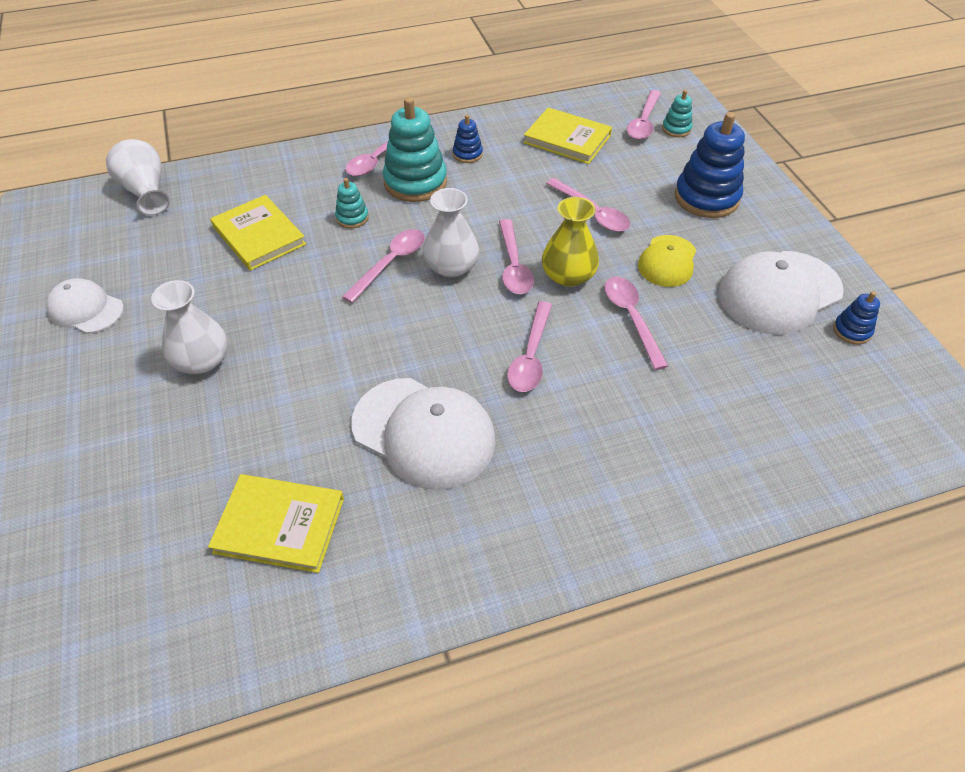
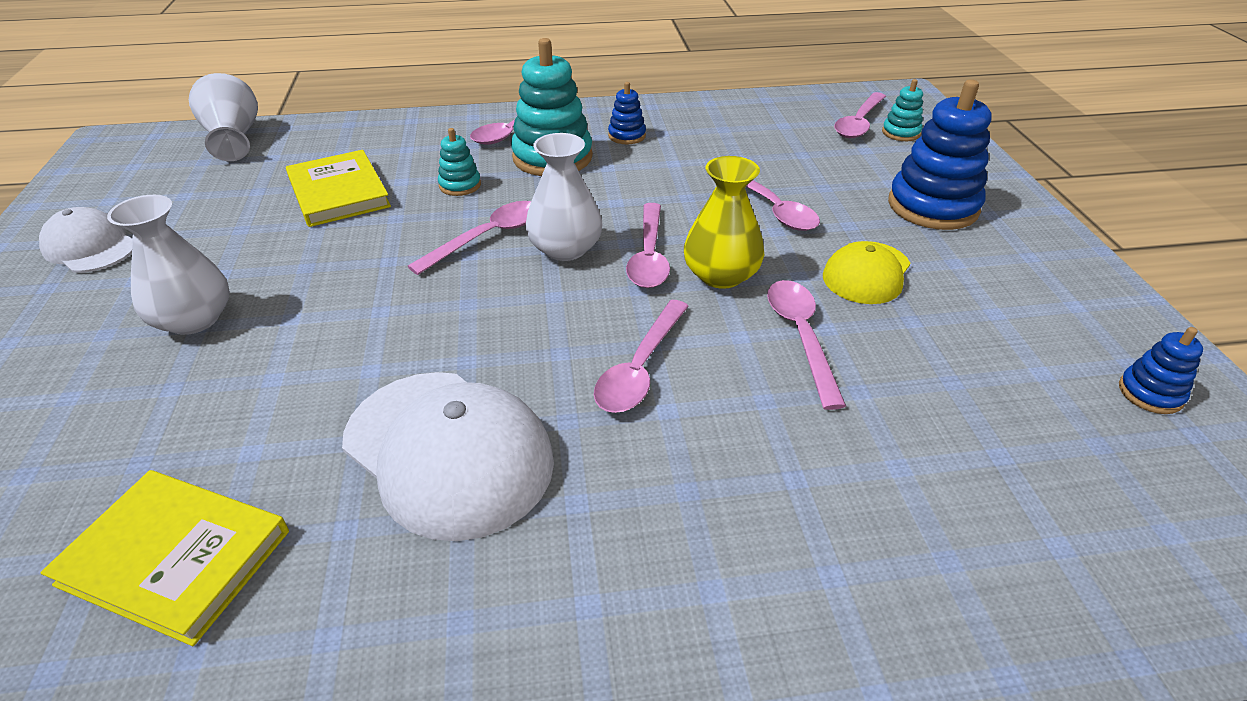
camera: 10 degrees right, 10 degrees down
(567, 139) = (756, 131): yellow book -> none
(779, 292) = (1032, 329): white cap -> none

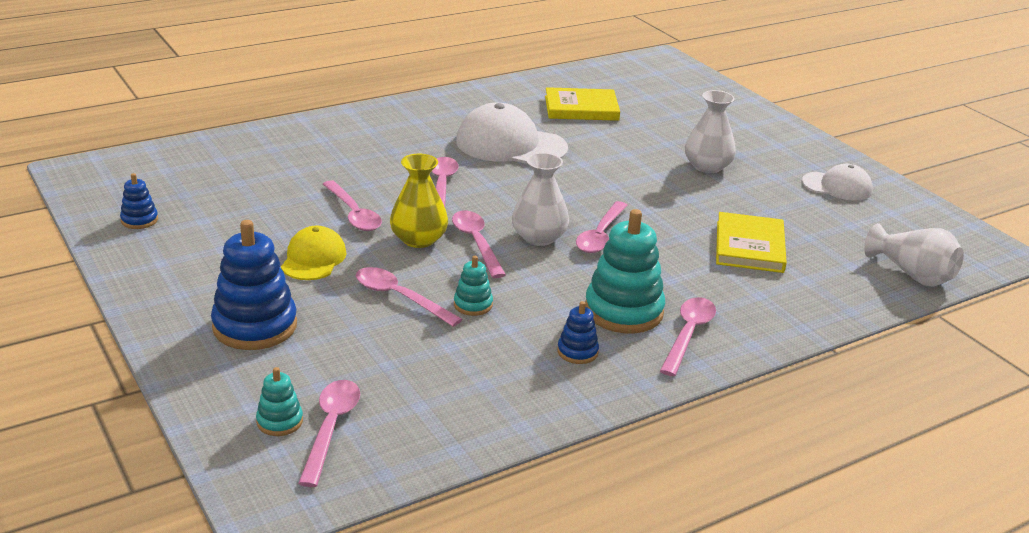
camera: 155 degrees right, 10 degrees down
(338, 192) = (749, 246): yellow book -> yellow book turned 60 degrees clockwise
(460, 185) = (669, 269): turquoise stacking toy -> turquoise stacking toy (473, 305)

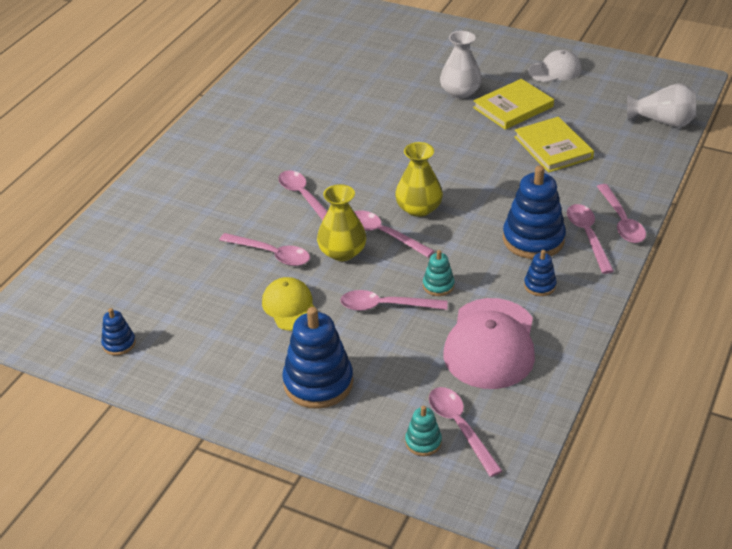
camera: 30 degrees left, 10 degrees up
(458, 375) = (490, 344): none -> pink cap
(510, 145) = (310, 136): white cap -> none
(539, 237) = (418, 208): white vase -> yellow vase
(581, 108) = (321, 78): yellow book -> yellow book (513, 107)
(600, 235) = (455, 186): pink spoon -> pink spoon (621, 221)
(623, 311) = (533, 239): turquoise stacking toy -> blue stacking toy

